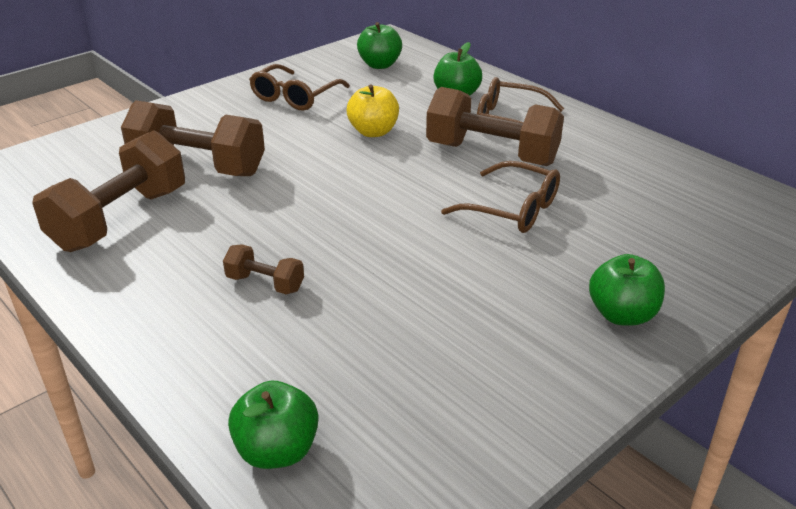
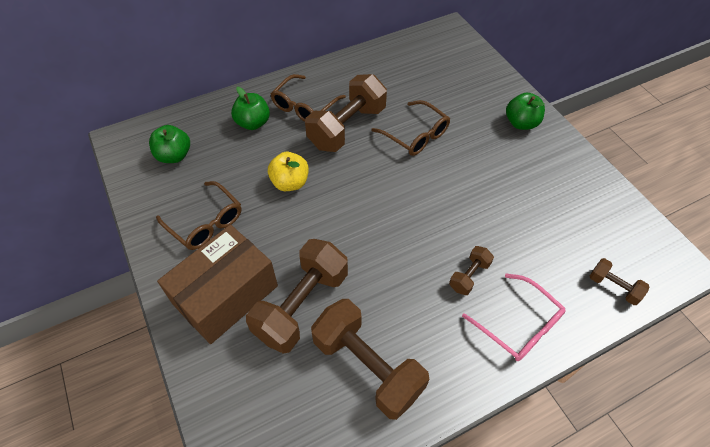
camera: 75 degrees left, 20 degrees up
(186, 338) = (519, 325): none -> pink glasses
(205, 124) = (226, 295): none -> brown box
(277, 451) = (613, 287): green apple -> brown dumbbell
(513, 210) = (416, 136): brown glasses -> brown glasses turned 90 degrees clockwise

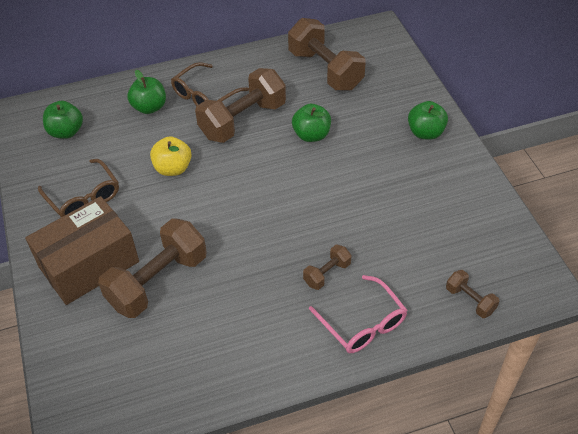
camera: 10 degrees right, 5 degrees down
(367, 366) = (206, 341): brown dumbbell -> brown dumbbell (325, 70)
(416, 136) = (311, 135): brown glasses -> green apple

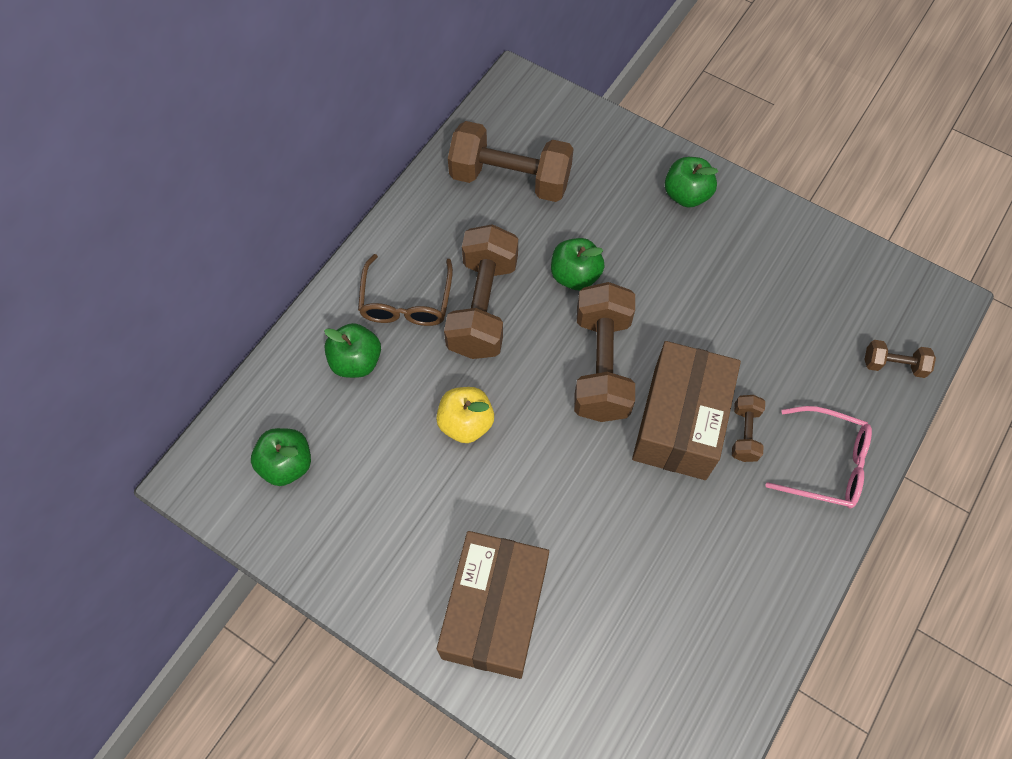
camera: 40 degrees left, 15 degrees up
(84, 198) = (402, 535): brown glasses -> none
(157, 281) = (589, 573): brown dumbbell -> brown dumbbell (601, 365)
(293, 243) = (680, 422): none -> brown box

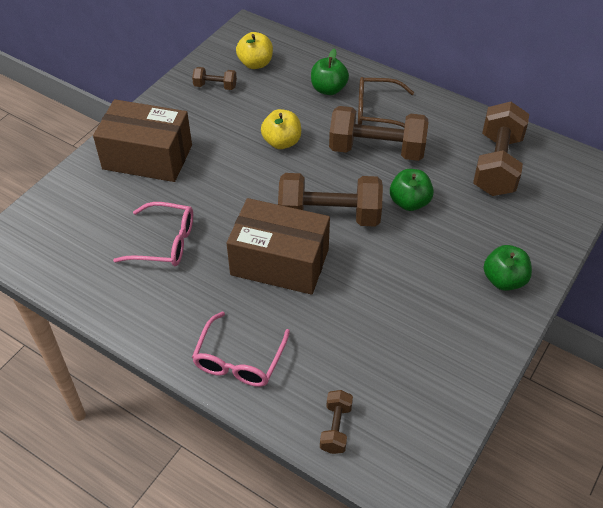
camera: 90 degrees right, 15 degrees down
(287, 464) = (255, 63): green apple -> yellow apple
(658, 566) = (165, 242): none -> pink glasses
(744, 433) = (269, 304): brown dumbbell -> brown dumbbell (215, 86)

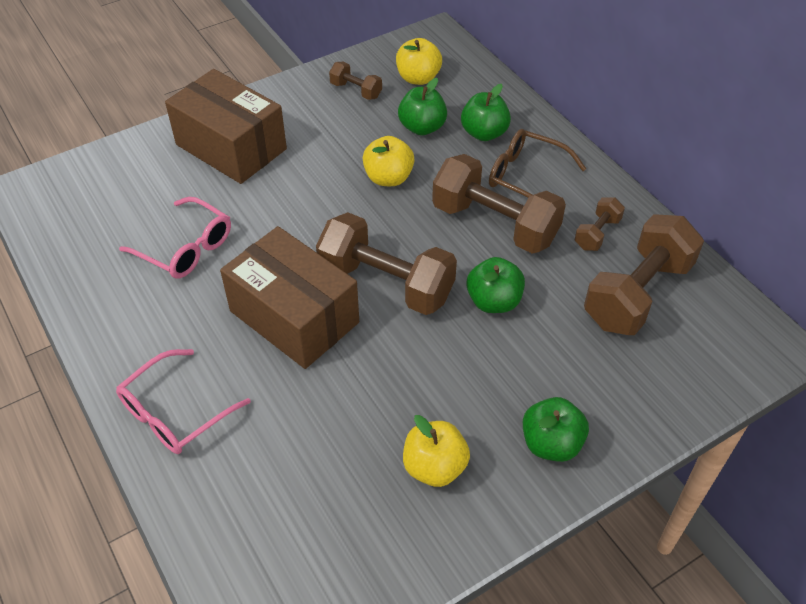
camera: 25 degrees right, 0 degrees up
(282, 98) = (422, 127): none -> green apple
(335, 428) = (227, 540): brown dumbbell -> brown dumbbell (597, 233)
(441, 324) = (434, 467): none -> yellow apple

